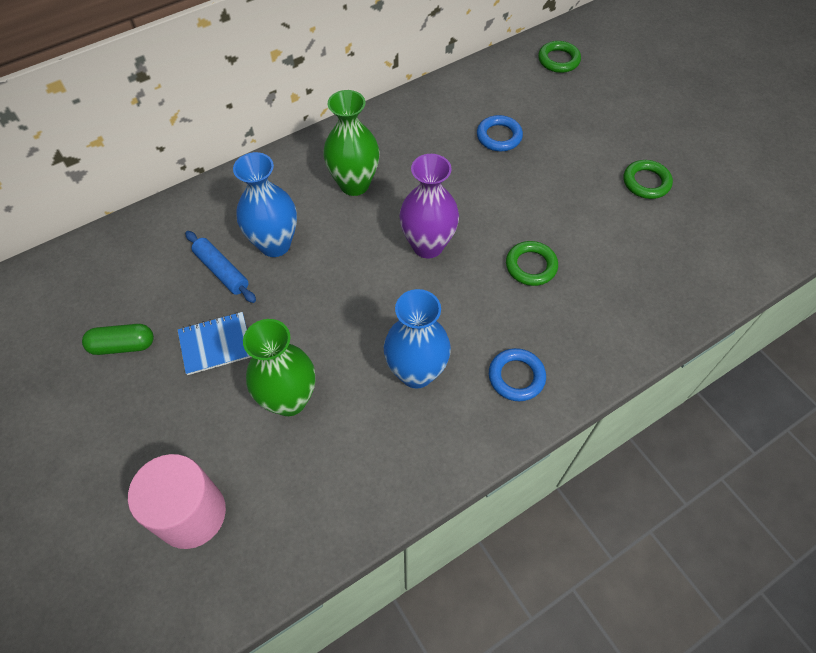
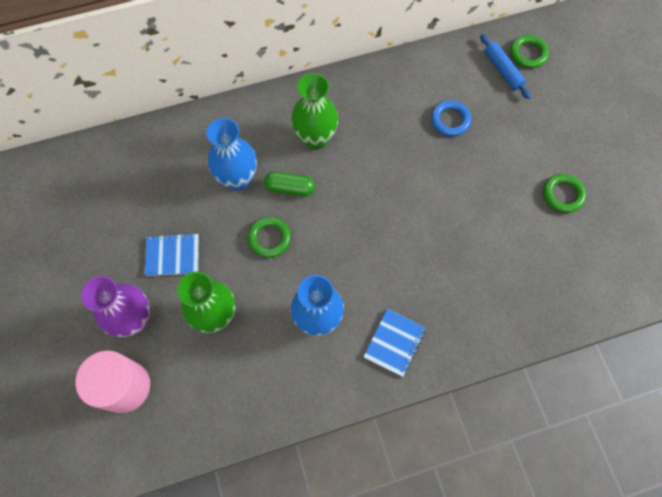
camera: 15 degrees right, 10 degrees up
(123, 345) = (104, 239): green capsule -> green capsule (290, 188)
(222, 271) = (191, 193): blue rolling pin -> blue rolling pin (503, 70)
(428, 245) = (359, 210): purple vase -> purple vase (135, 319)
(516, 377) = (394, 343): blue ring -> blue notebook
(531, 266) = (437, 249): green ring -> green ring (269, 238)

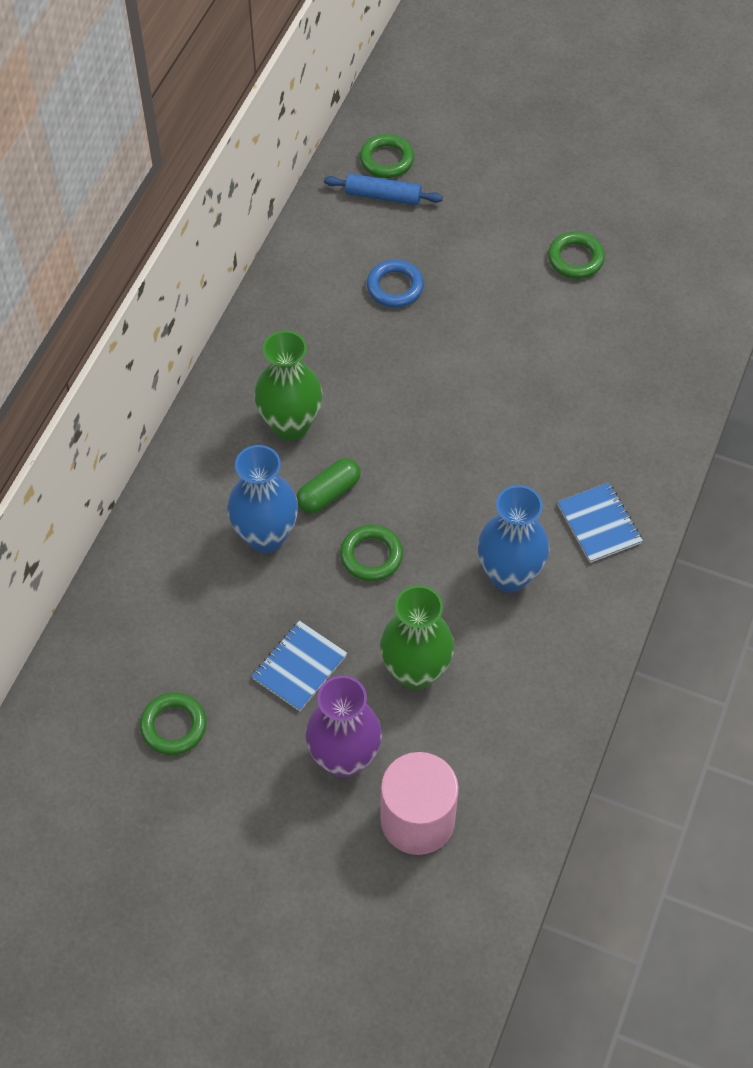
camera: 50 degrees left, 10 degrees down
(92, 223) = (173, 726): none -> green ring

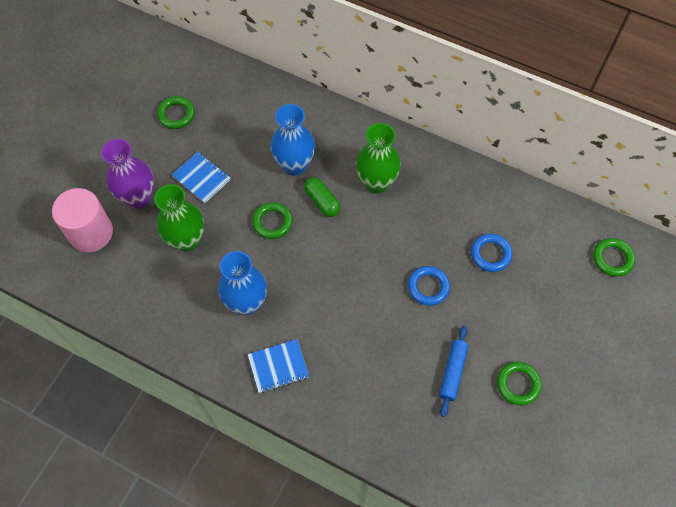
camera: 95 degrees right, 5 degrees up
(383, 196) = (576, 253): blue rolling pin -> blue rolling pin (453, 372)
(454, 356) = (428, 287): none -> blue ring

